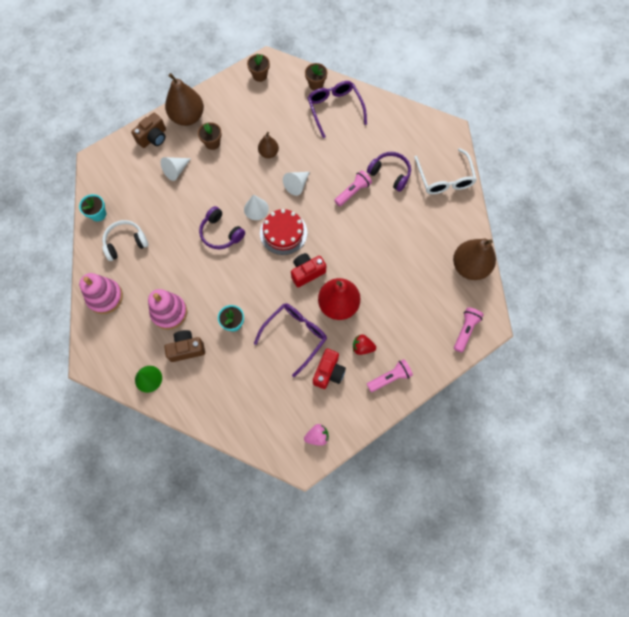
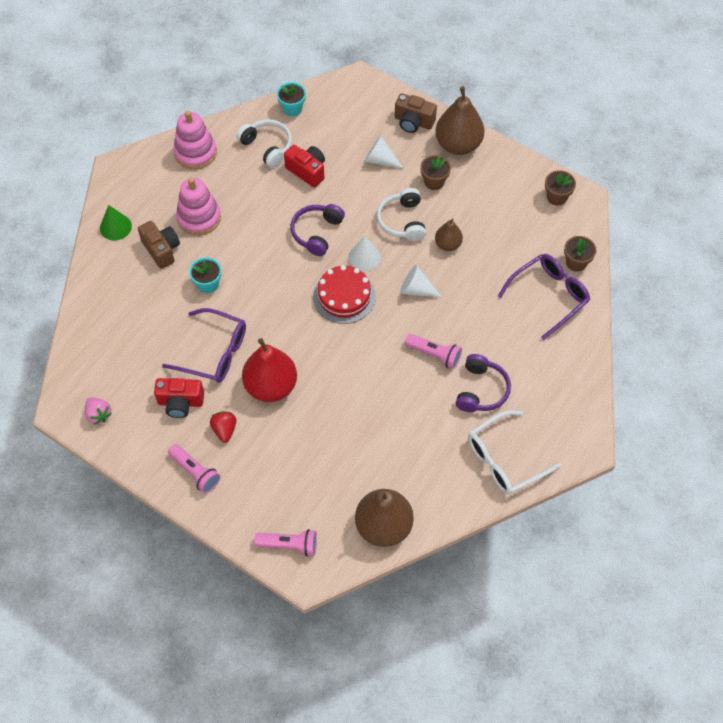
camera: 70 degrees right, 10 degrees down
(236, 174) = (402, 221): none -> white headphones
(307, 272) = (301, 338): red camera -> red camera (307, 171)

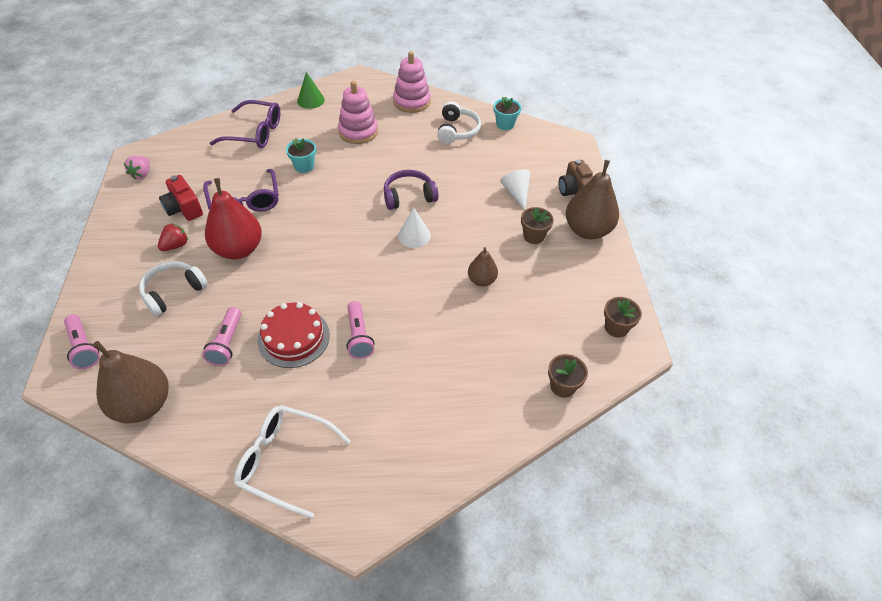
camera: 50 degrees right, 10 degrees down
(161, 250) = (312, 129): brown camera -> none
(195, 472) = (123, 251): pink flashlight -> pink flashlight (227, 343)
(307, 171) = (459, 161): red camera -> none
(344, 296) = (364, 245): red cake -> red cake (293, 337)
(402, 221) = (474, 238): white headphones -> white headphones (173, 292)
(416, 289) = (415, 285): white cone -> none
(481, 390) = (349, 394): purple headphones -> none
(549, 296) = (503, 386): purple glasses -> purple glasses (255, 133)

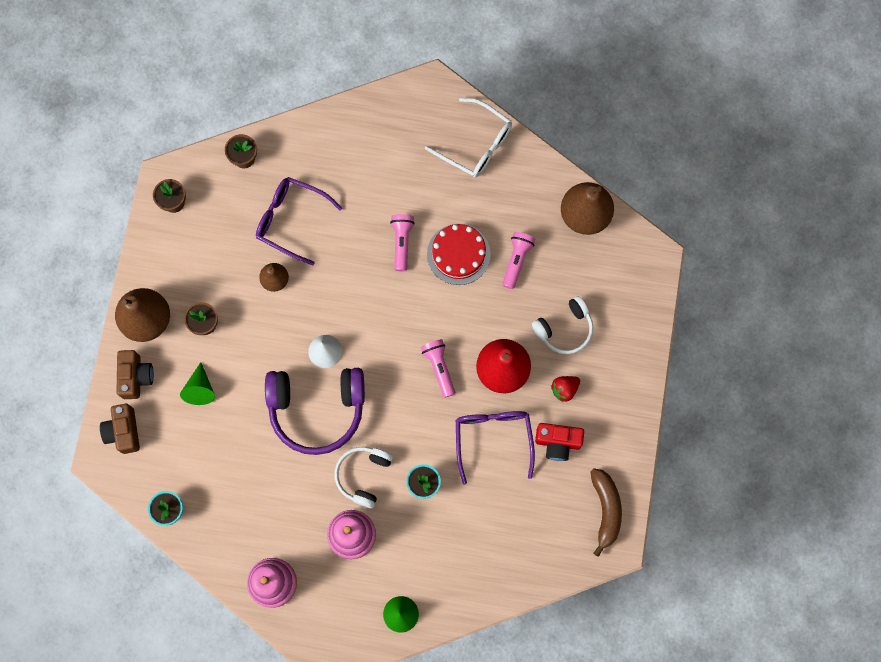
camera: 165 degrees left, 25 degrees up
(84, 347) = (639, 283): pink flashlight -> pink flashlight (439, 368)
(142, 174) = (605, 510): pink strawberry -> brown banana
(184, 208) = (557, 442): red camera -> red camera turned 120 degrees clockwise
(255, 133) = (475, 560): purple glasses -> purple glasses (291, 220)
(409, 196) = (317, 409): purple headphones -> purple headphones, size x1.70
(457, 130) = (232, 511): white headphones -> white headphones (363, 476)
(516, 193) = (200, 389): white cone -> green cone
(565, 159) = (124, 431): none -> brown camera

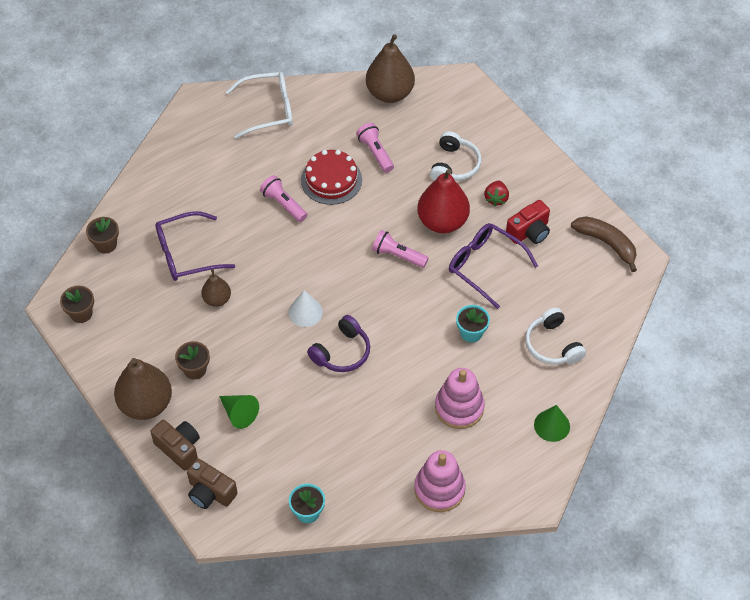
camera: 45 degrees left, 20 degrees down
(317, 409) = (342, 352): purple headphones -> purple headphones, size x0.59
(363, 476) = (423, 364): white headphones -> white headphones (552, 345)

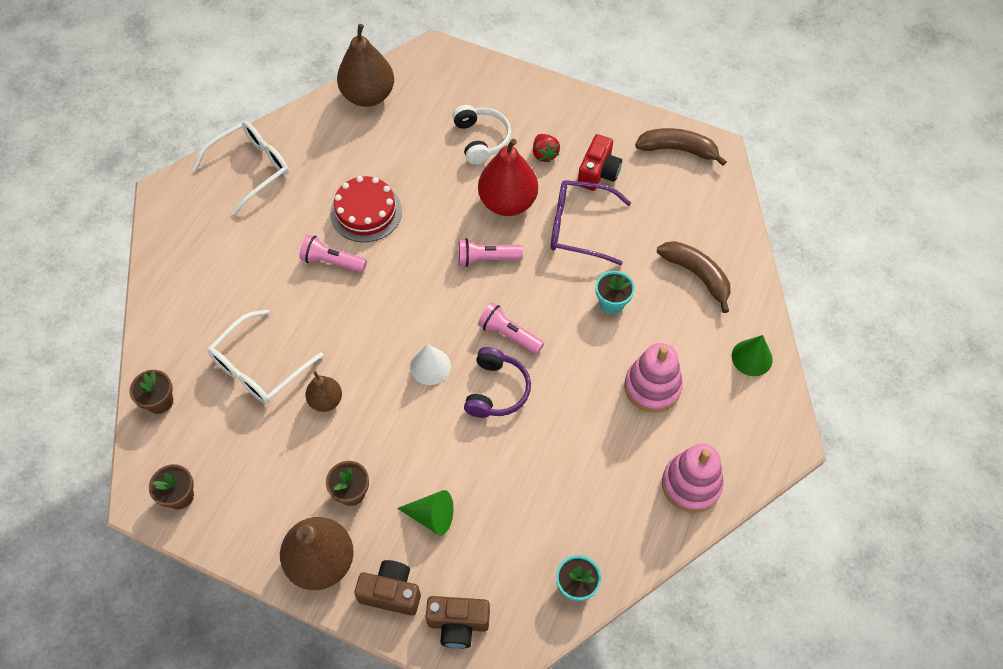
camera: 30 degrees left, 5 degrees up
(186, 254) = (259, 367): purple glasses -> white glasses
(375, 153) = (393, 163): pink flashlight -> pink flashlight (509, 335)
(552, 345) = (697, 275): white headphones -> brown banana

